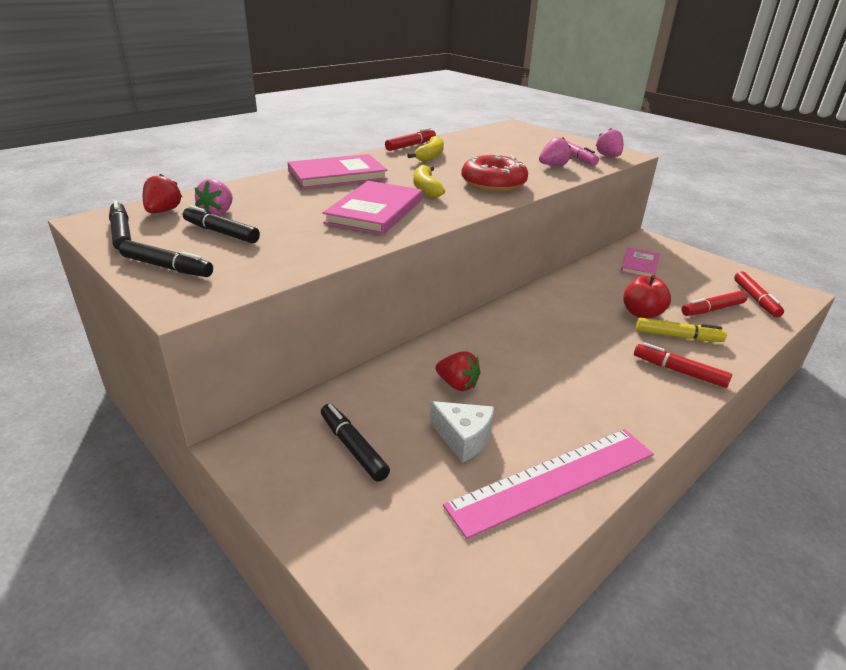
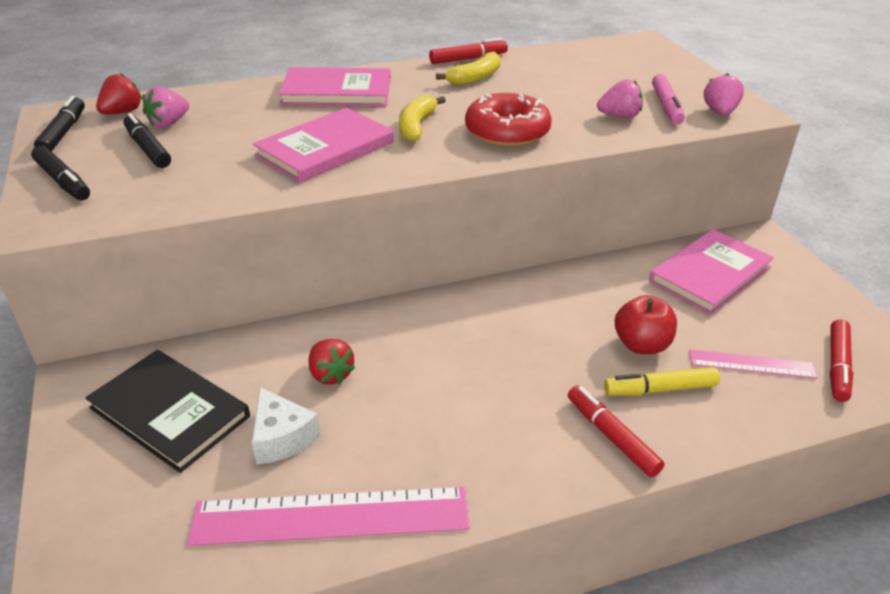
camera: 25 degrees right, 5 degrees up
(353, 447) = (169, 412): black marker -> black book
(639, 265) = (710, 274): pink book -> pink book, size x1.58
(678, 336) = (660, 389): yellow marker -> yellow marker turned 135 degrees clockwise
(712, 309) = (751, 364): red marker -> pink ruler

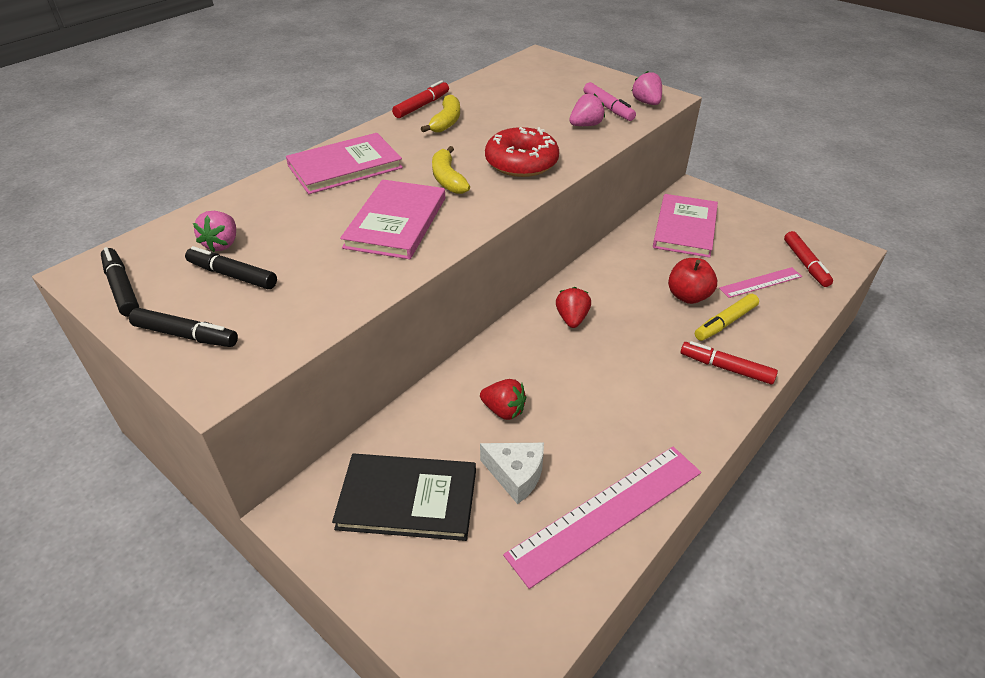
camera: 30 degrees left, 5 degrees up
(122, 112) = (160, 248): red strawberry -> red strawberry (572, 319)

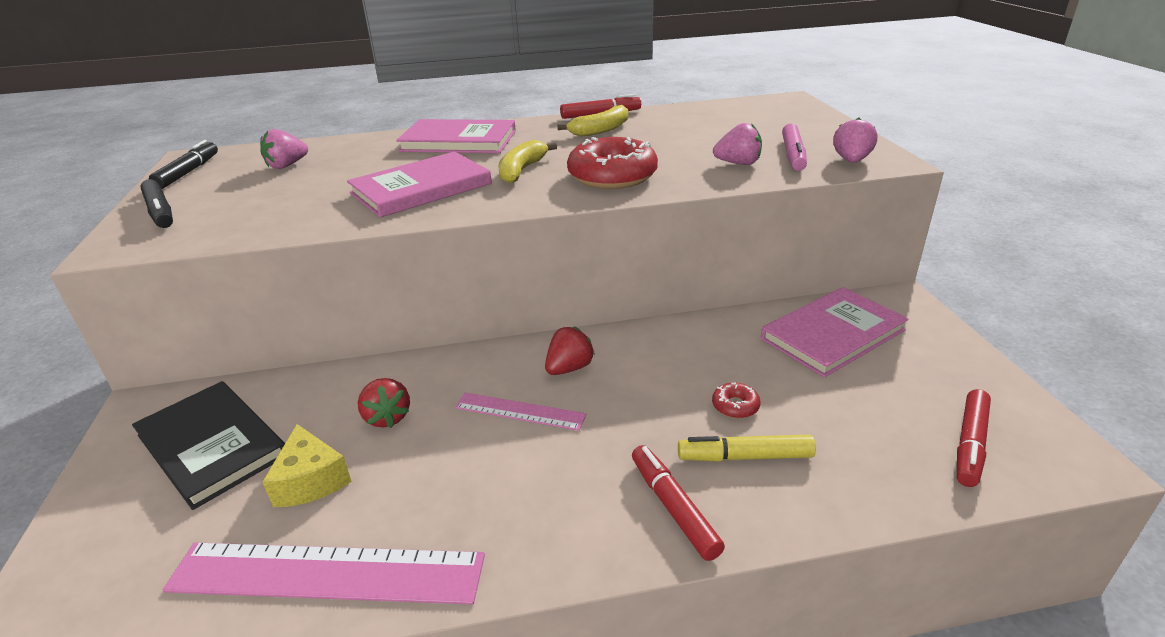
camera: 40 degrees right, 10 degrees down
(232, 275) = (254, 186): black marker -> none
(516, 475) = (311, 480): white cheese -> yellow cheese
(688, 296) = (735, 406): red apple -> red donut
(760, 282) = (862, 435): pink ruler -> pink ruler (519, 411)

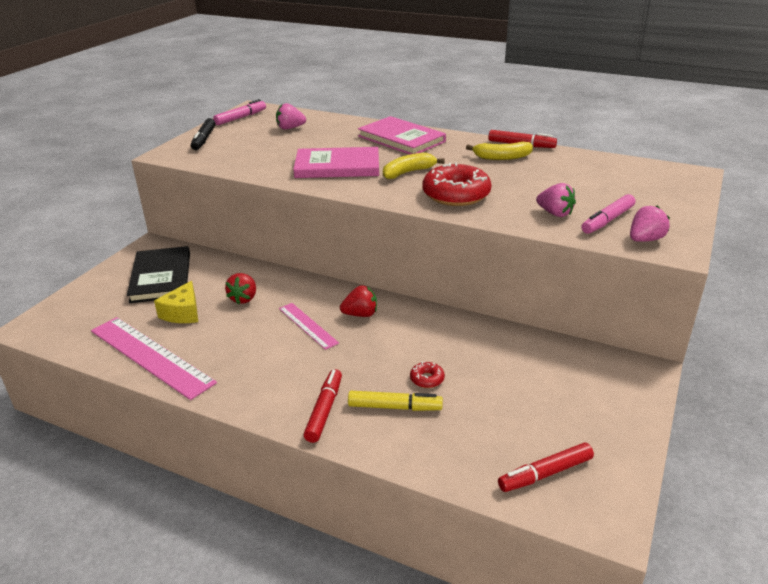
camera: 35 degrees right, 0 degrees up
(188, 172) = (241, 118): black marker -> pink marker
(745, 457) = (395, 407): yellow marker -> yellow marker turned 150 degrees clockwise
(833, 334) = (553, 369): pink book -> none

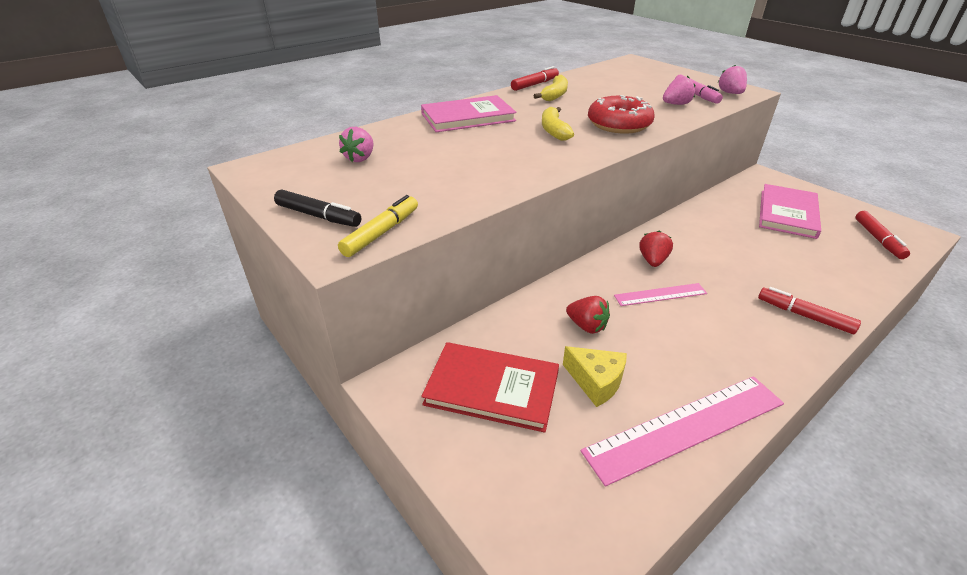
camera: 65 degrees left, 5 degrees up
(161, 277) = (492, 388): black book -> red book
(241, 118) = (274, 180): pink marker -> none
(337, 166) = (507, 155): pink book -> pink book (787, 213)
(395, 407) = (801, 278): yellow marker -> yellow marker (381, 233)
(427, 379) = (763, 254): red donut -> none

